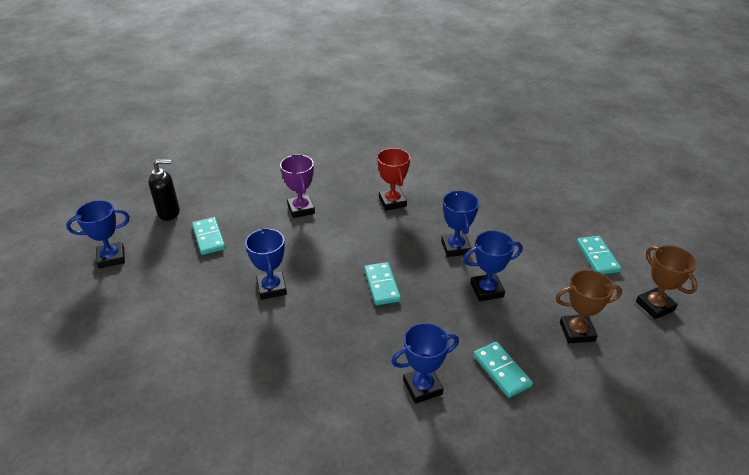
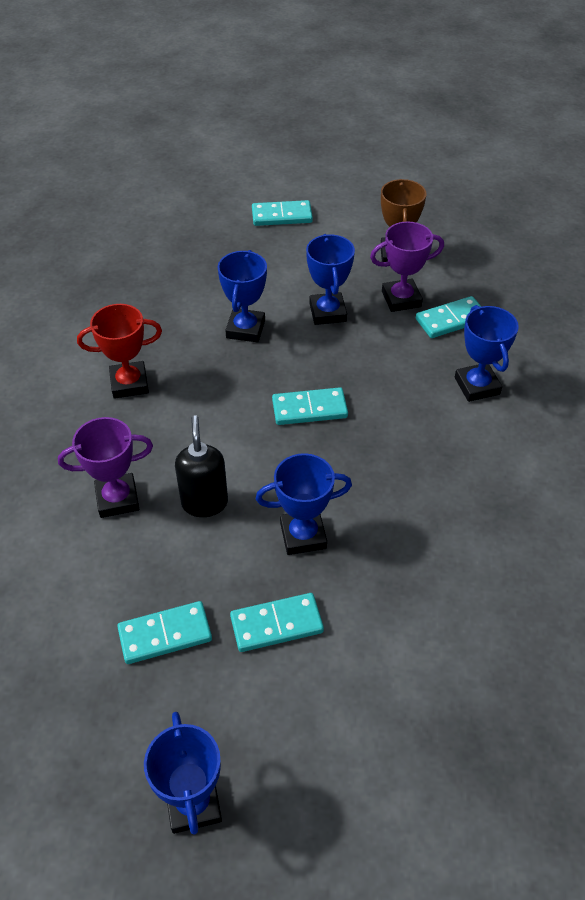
camera: 85 degrees left, 10 degrees up
(169, 213) = (73, 714): black soap dispenser -> black soap dispenser (204, 503)
(208, 280) = (276, 624): none -> turquoise domino
(455, 247) = (245, 329): blue trophy -> blue trophy turned 75 degrees counterclockwise
(518, 335) = (401, 299): none -> purple trophy
(655, 306) = (362, 195): brown trophy -> none

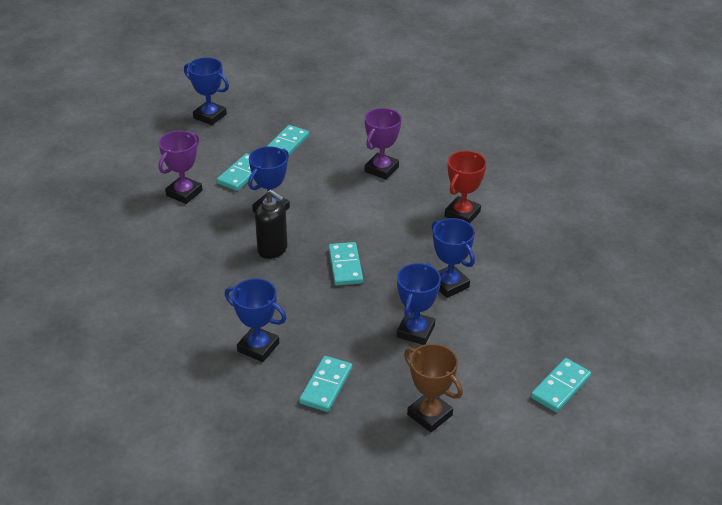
camera: 135 degrees right, 10 degrees down
(204, 503) = (338, 192): black soap dispenser -> black soap dispenser (273, 250)
(309, 409) = (345, 266): turquoise domino -> turquoise domino turned 45 degrees counterclockwise
(327, 312) = (415, 331): blue trophy -> blue trophy turned 75 degrees clockwise
(401, 299) = (380, 377): purple trophy -> purple trophy (184, 193)

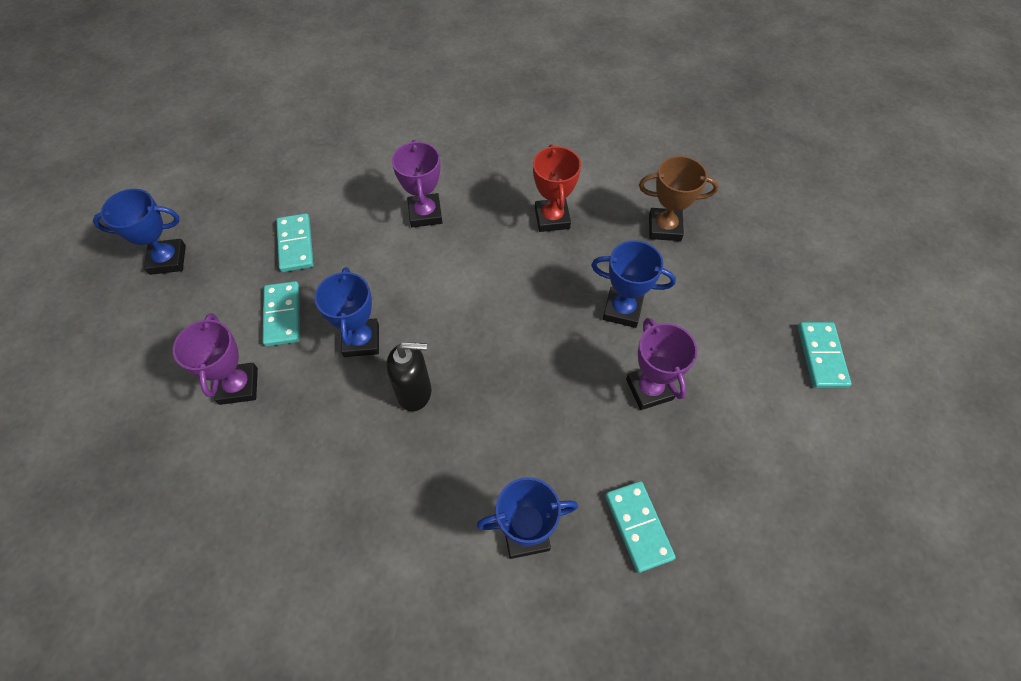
camera: 40 degrees left, 20 degrees up
(345, 266) = (507, 358): turquoise domino -> none
(415, 331) = (649, 389): blue trophy -> purple trophy
(429, 415) = (759, 480): brown trophy -> brown trophy (664, 228)

